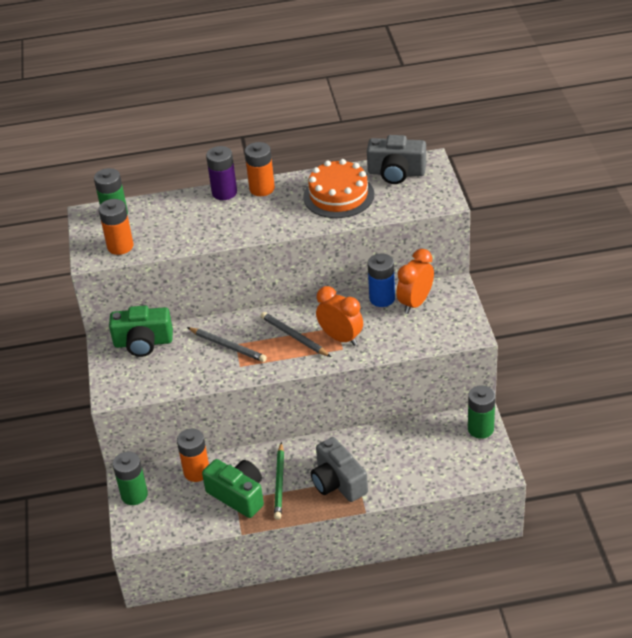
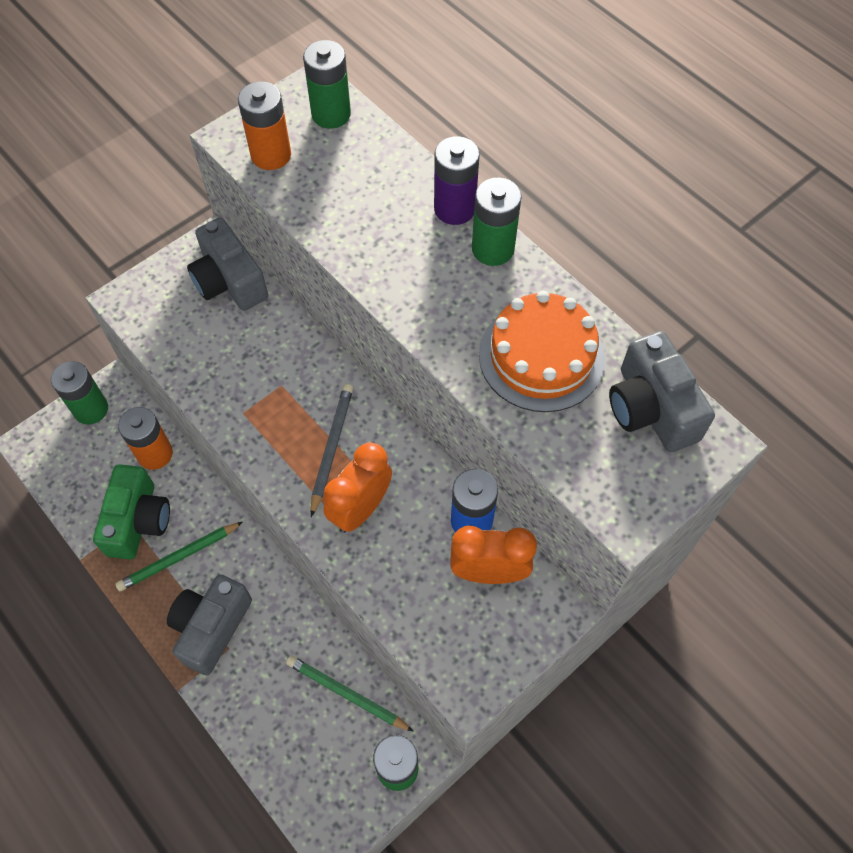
camera: 55 degrees right, 20 degrees up
(143, 342) = (229, 281): green camera -> grey camera
(228, 346) = (272, 378): grey pencil -> none
(262, 189) = (493, 249): orange battery -> green battery
(341, 338) = (360, 508): orange clock -> orange clock turned 150 degrees counterclockwise
(423, 435) = (346, 694): none -> green pencil

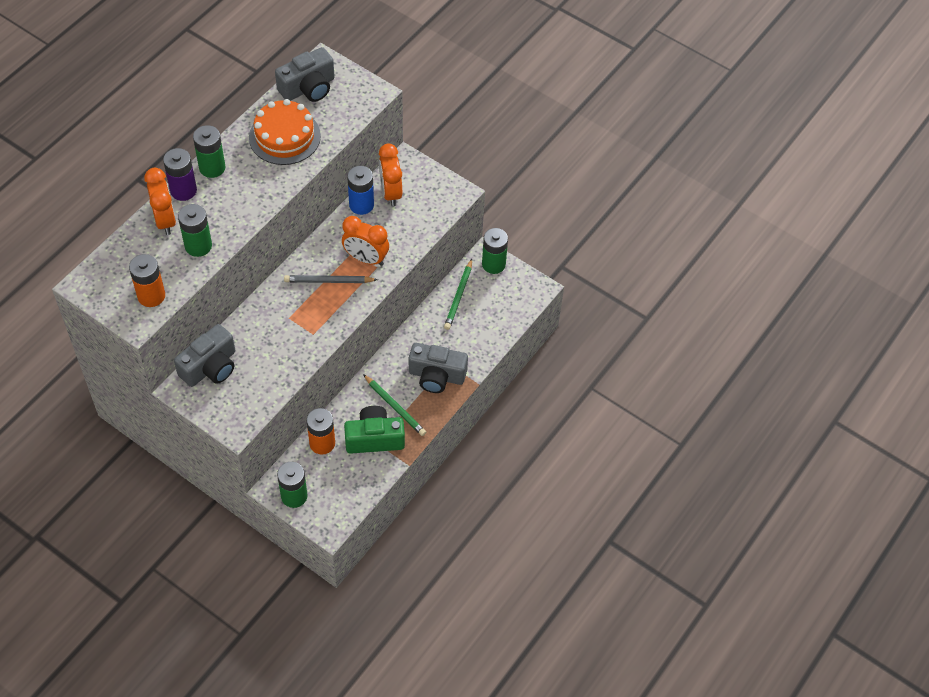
camera: 105 degrees left, 5 degrees down
(331, 114) = (109, 270): green battery -> green battery (198, 246)
(402, 182) = (165, 220): none -> orange clock

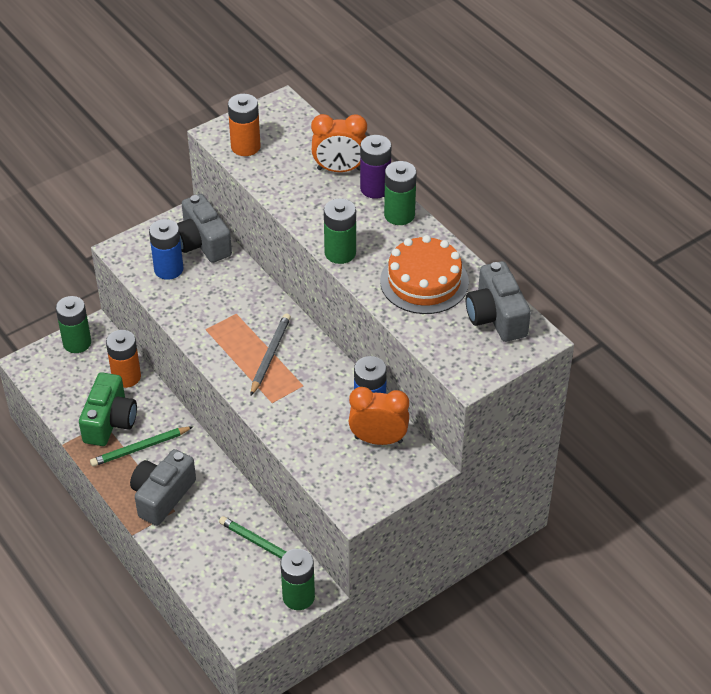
camera: 110 degrees right, 10 degrees down
(198, 246) = (294, 188): green battery -> green battery (340, 253)
(251, 382) = (168, 269): none -> blue battery
(366, 259) = (288, 394): orange clock -> none

